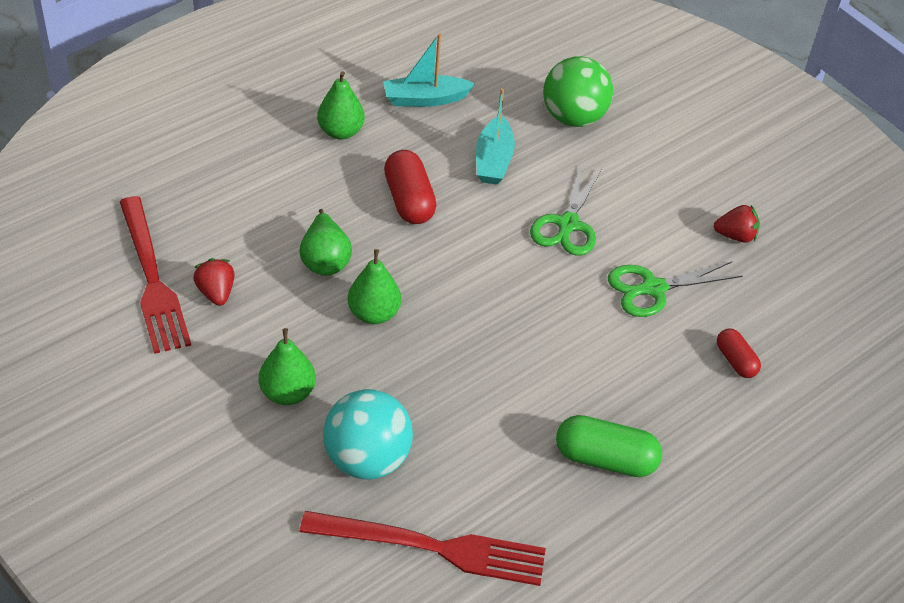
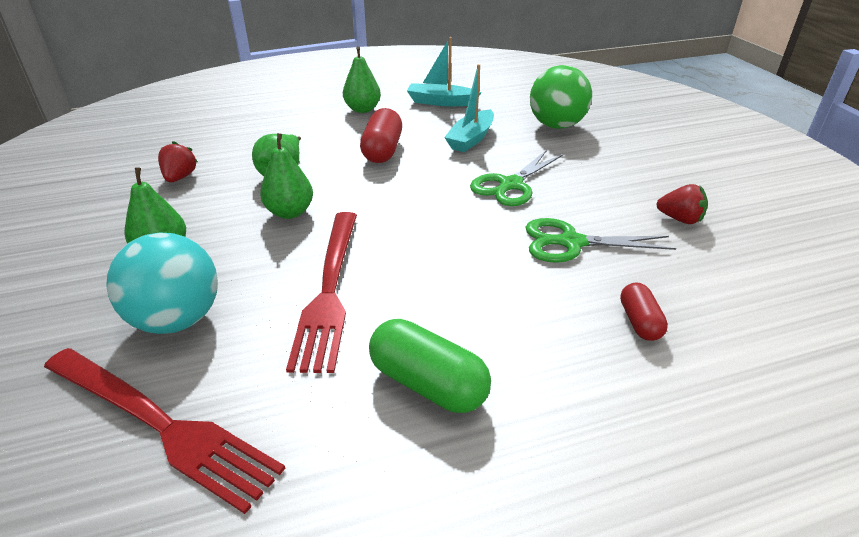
camera: 25 degrees right, 10 degrees down
(152, 278) = (144, 162): red fork -> red fork (329, 289)

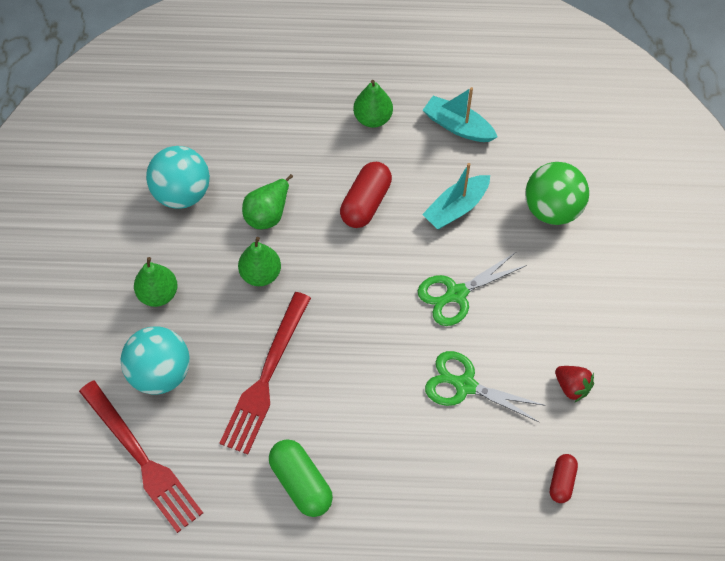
camera: 20 degrees right, 25 degrees up
(180, 177) = (182, 193): red strawberry -> turquoise ball
(639, 322) = (464, 481): red capsule -> red capsule (561, 481)

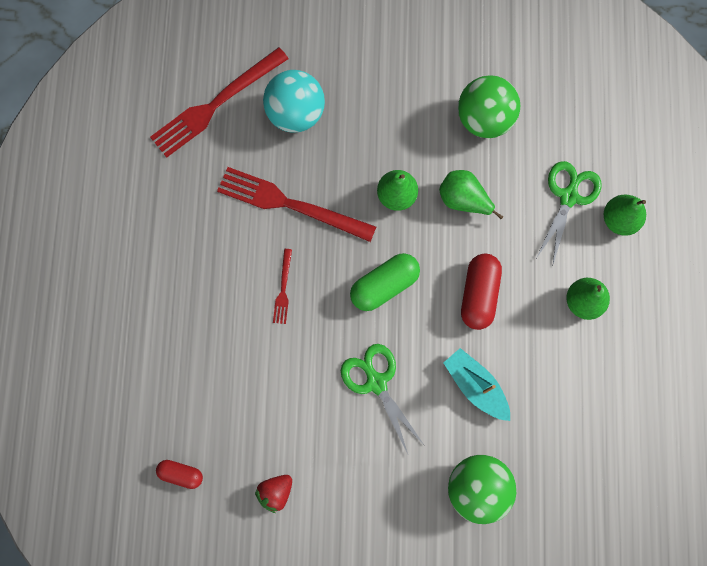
camera: 90 degrees right, 15 degrees up
(158, 294) = (375, 105): green pear -> green pear (619, 220)
(182, 193) = (484, 119): turquoise ball -> green ball
(301, 483) = (189, 238): green capsule -> green capsule (384, 285)
(360, 383) = (283, 289): none -> red fork
(366, 203) = (478, 294): red capsule -> red capsule turned 75 degrees clockwise
(457, 126) = (578, 391): turquoise boat -> none
(464, 385) = (279, 386): green scissors -> green scissors (568, 196)

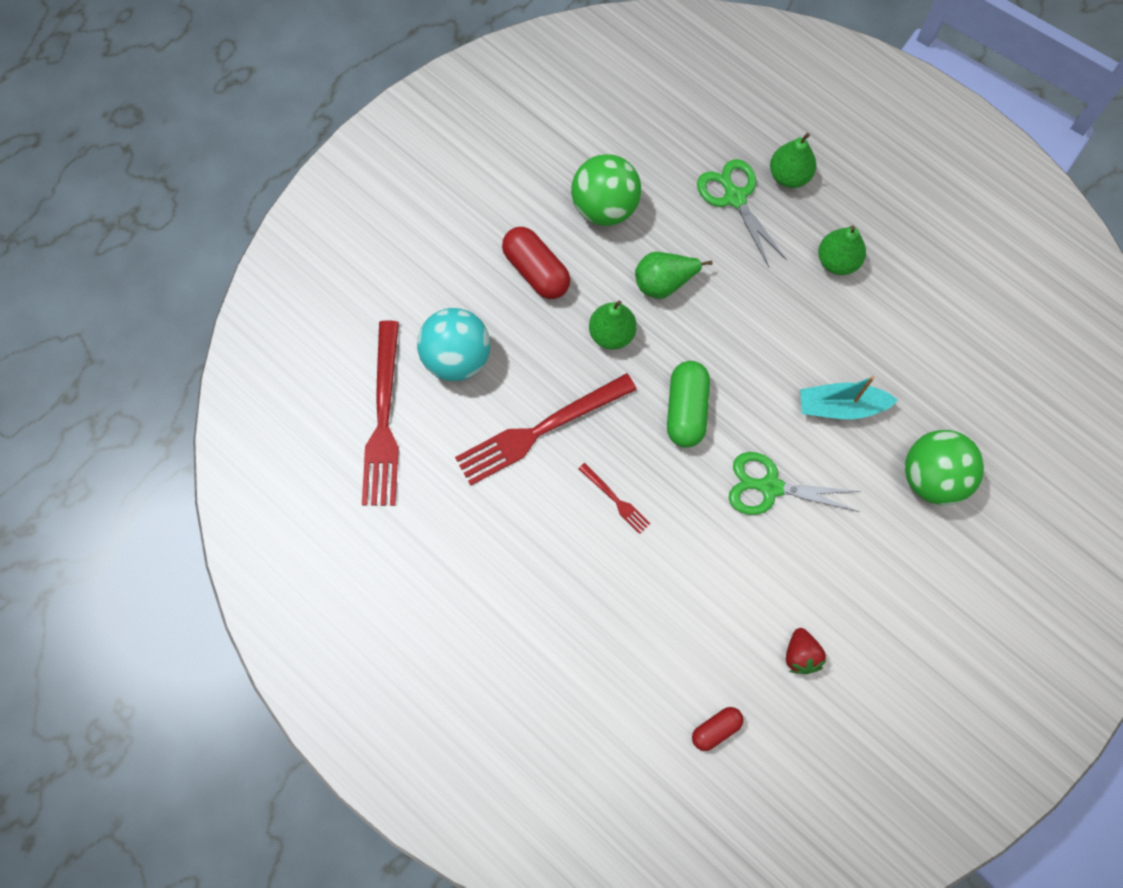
camera: 50 degrees left, 5 degrees down
(478, 294) = (761, 338): red capsule -> red capsule (536, 271)

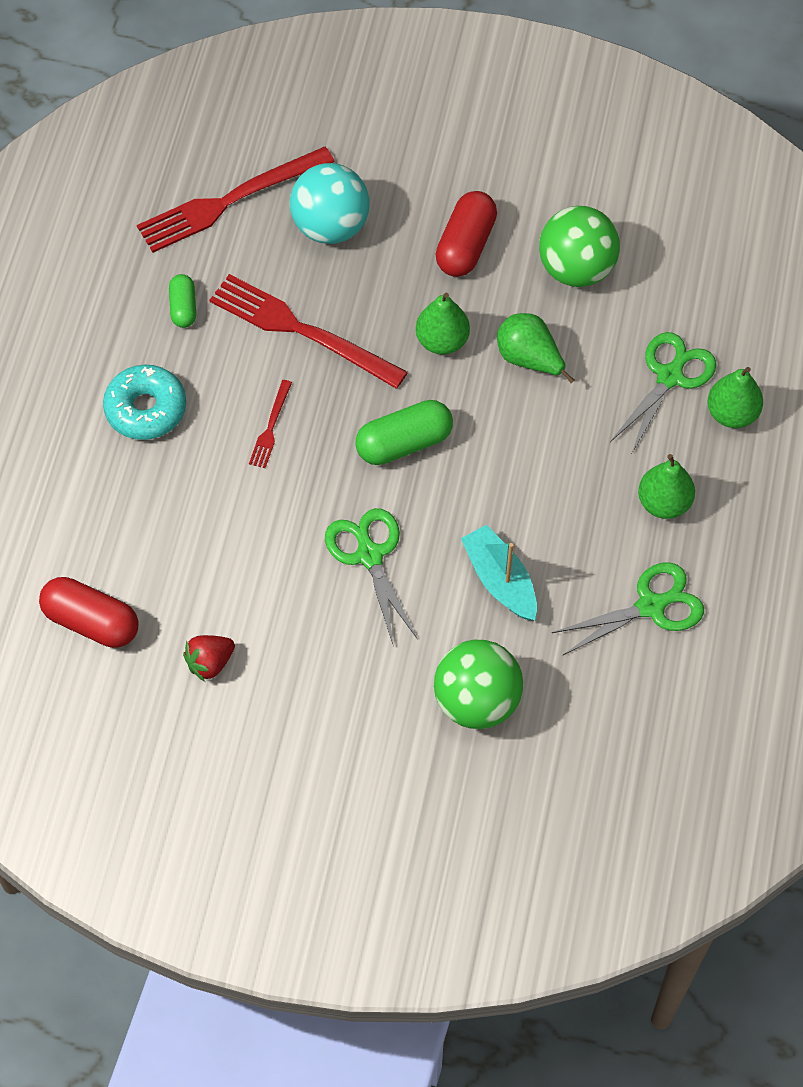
camera: 60 degrees right, 10 degrees down
(463, 508) = (183, 307): none -> green capsule
(542, 587) = (146, 409): none -> turquoise donut
(716, 729) = (91, 622): red capsule -> red capsule, size x1.68
(916, 316) = (652, 605): none -> green scissors

